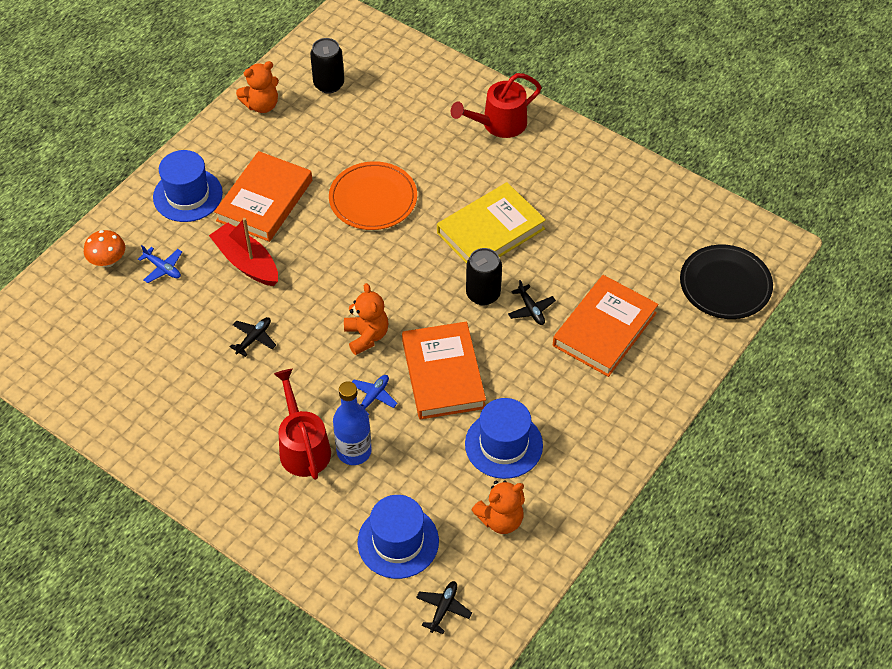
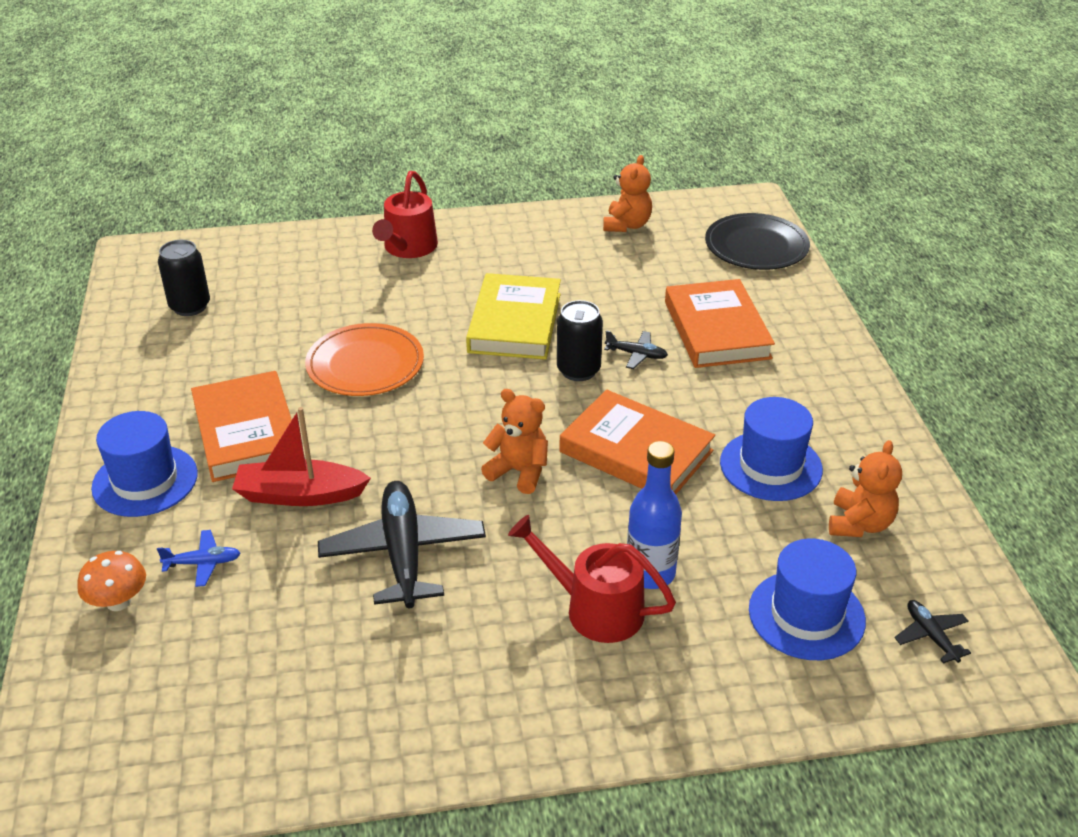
camera: 45 degrees left, 15 degrees down
(254, 338) = (403, 553): black plane -> black plane, size x2.19
(262, 105) = (133, 360): orange teddy bear -> orange teddy bear (627, 225)
(373, 397) = (600, 515): blue plane -> none

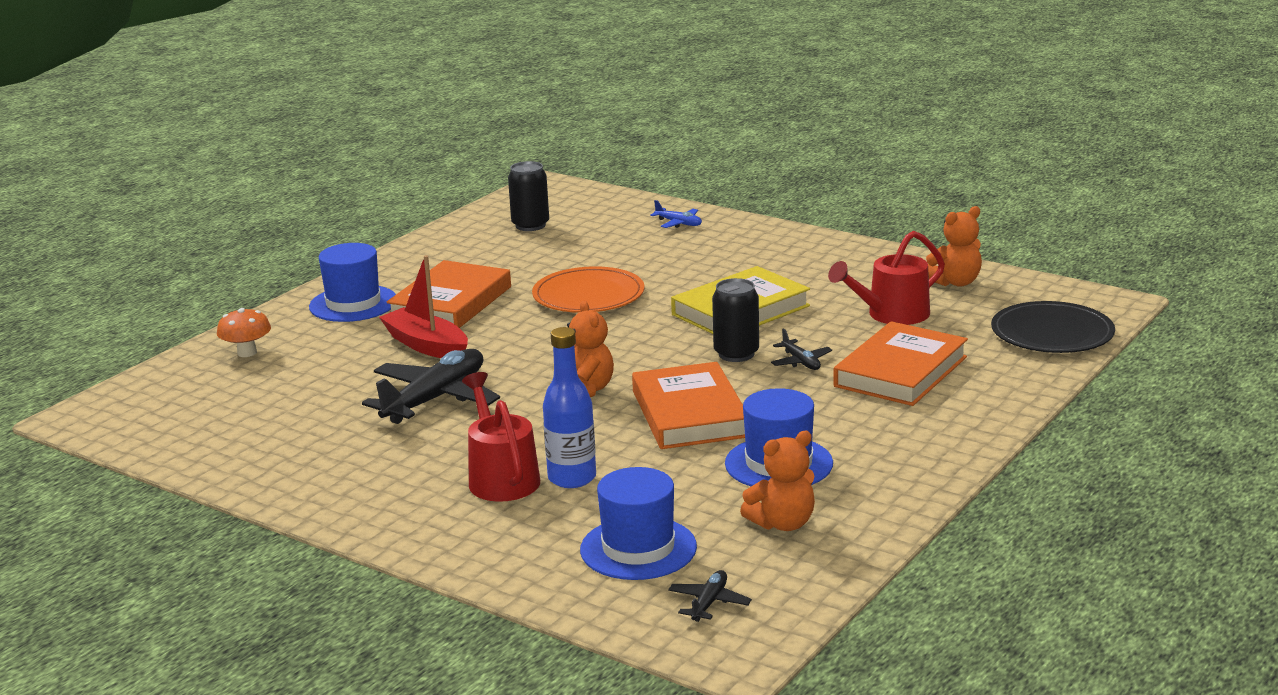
camera: 45 degrees right, 15 degrees down
(203, 563) = (318, 354): blue plane -> blue plane (679, 223)
(408, 248) = (742, 240): red watering can -> red watering can (892, 315)

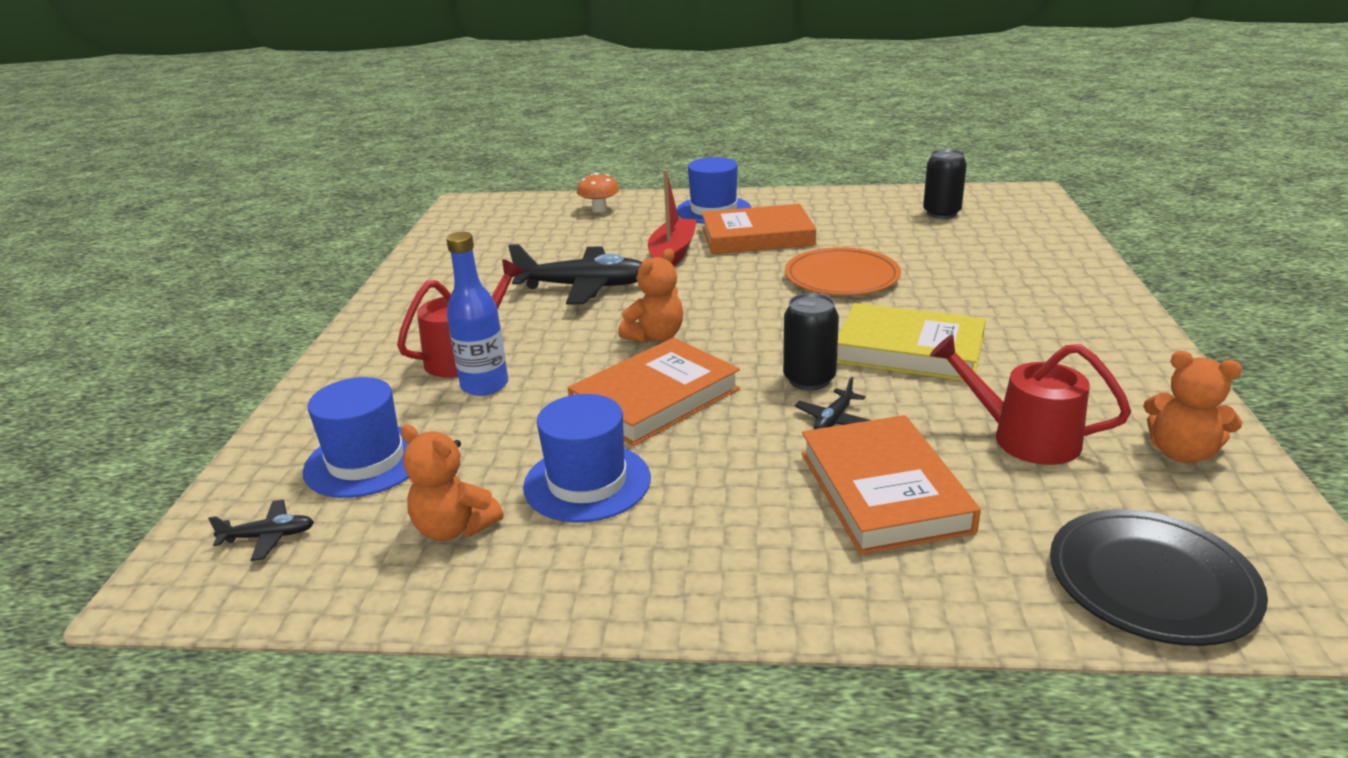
camera: 60 degrees right, 5 degrees up
(679, 223) = (1052, 262): blue plane -> none
(900, 371) = (884, 491): orange book -> orange book turned 75 degrees clockwise

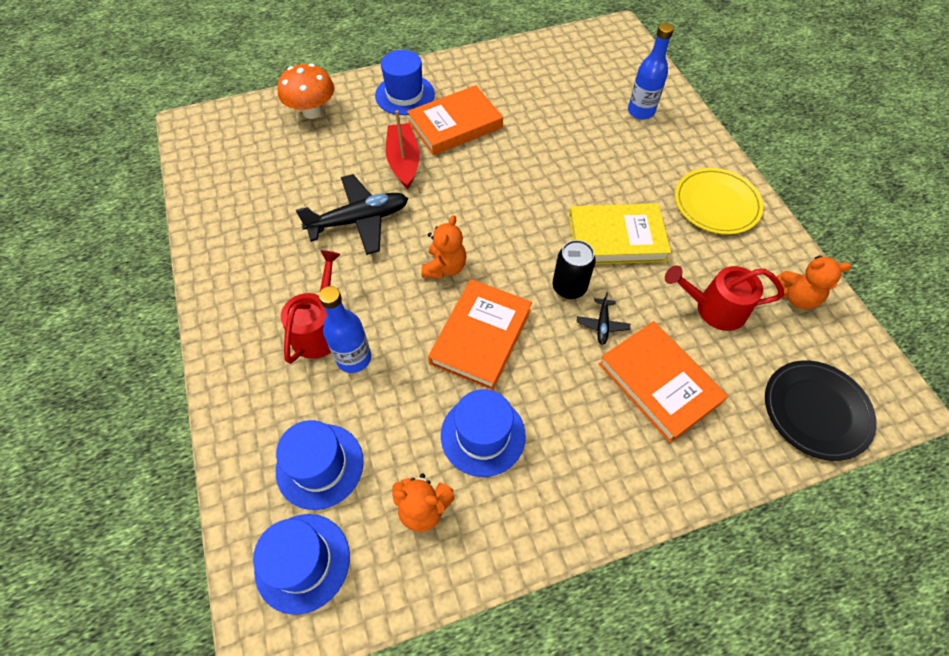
camera: 25 degrees left, 30 degrees up
(269, 537) = (302, 562): black plane -> blue hat
(599, 209) = (312, 111): orange mushroom -> orange mushroom, size x1.55
(841, 277) = (538, 164): orange plate -> none
(941, 213) = (571, 68): black can -> none
(1018, 255) = (641, 111): none -> blue bottle
(1089, 344) = (716, 203): none -> yellow plate

